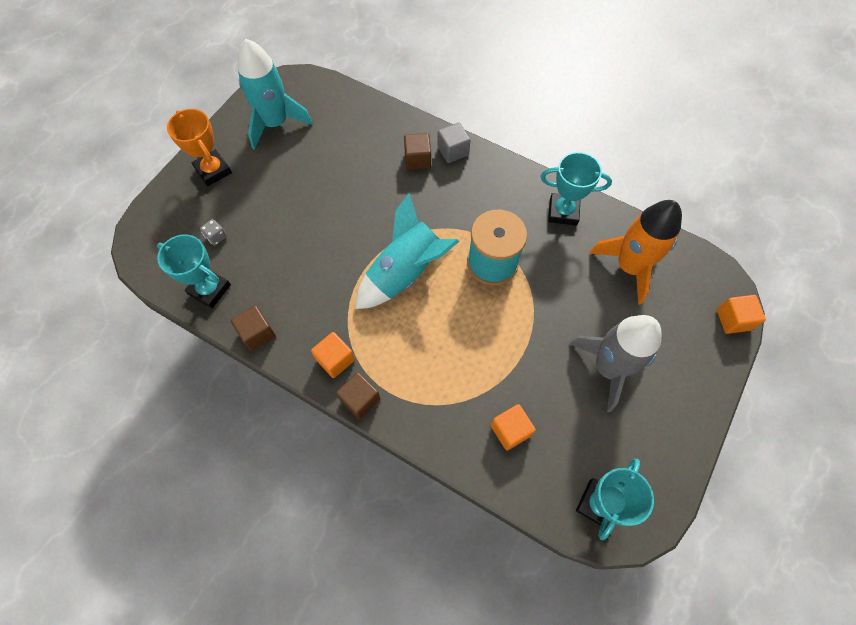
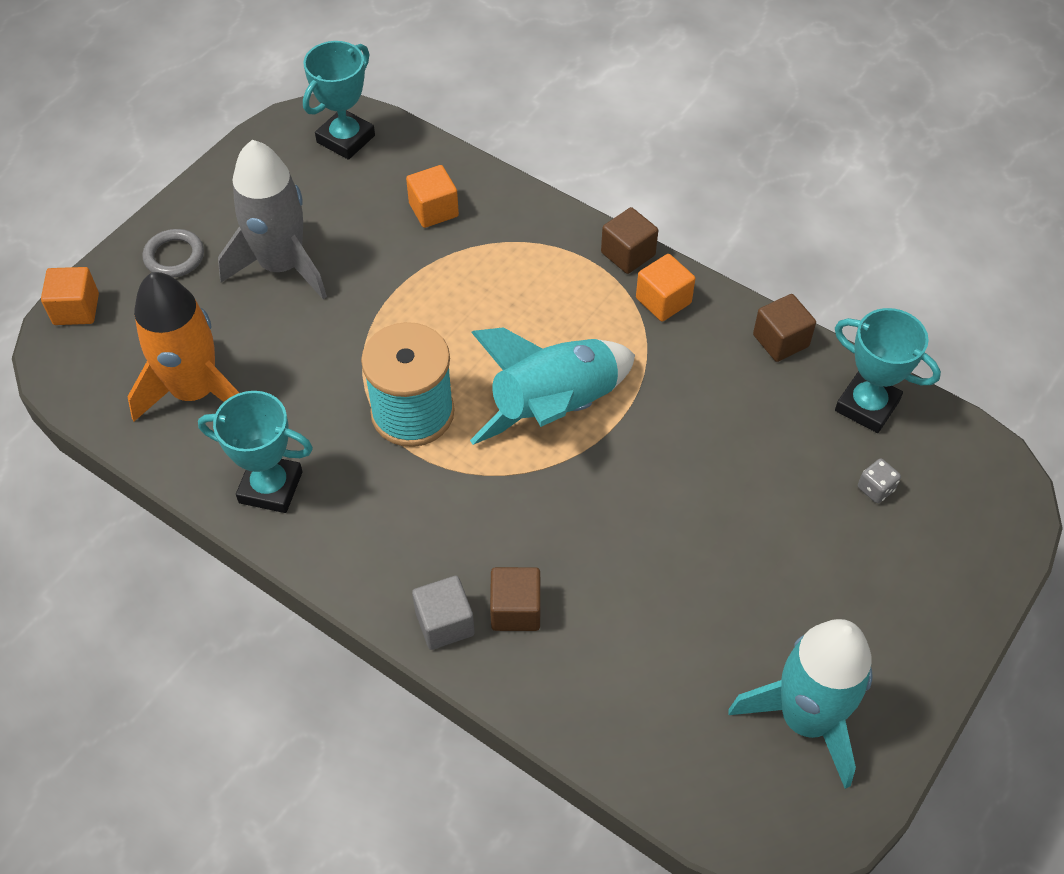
camera: 175 degrees left, 10 degrees down
(213, 170) = (911, 617): orange trophy -> none
(687, 369) = (174, 256): none -> grey ring

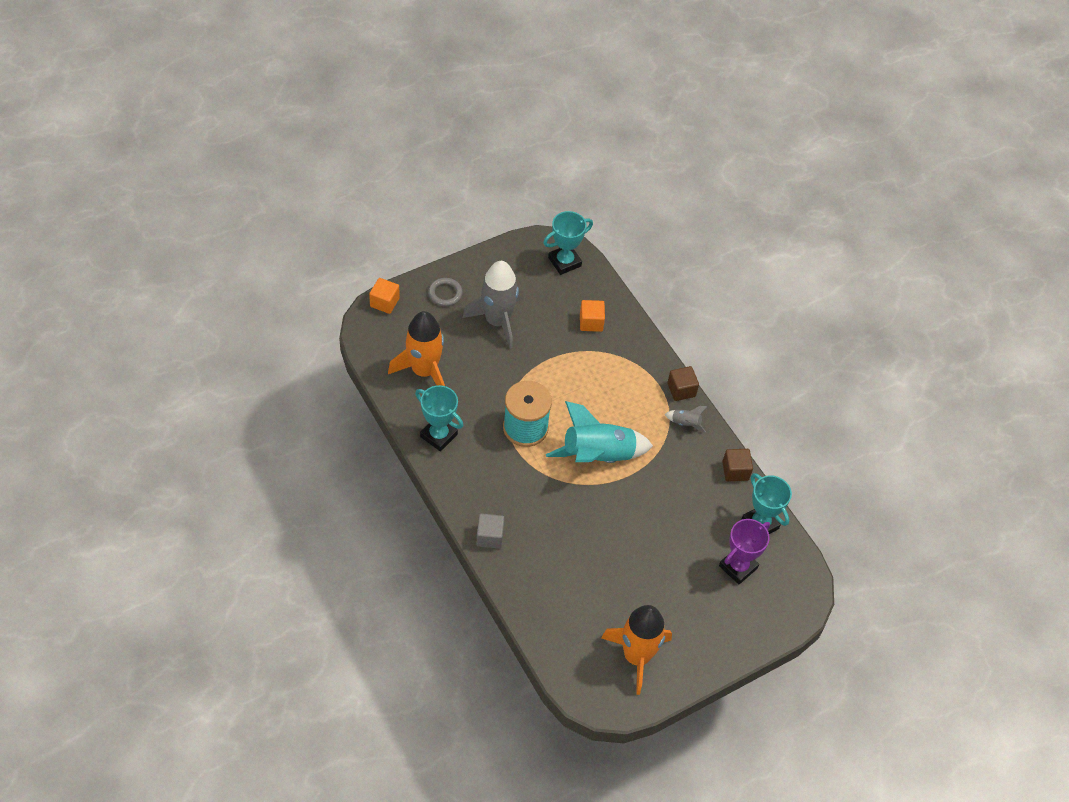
camera: 20 degrees right, 0 degrees up
(515, 610) = (526, 545): brown cube -> none
(663, 301) = (685, 423): orange cube -> grey rocket
(806, 719) = (636, 656): turquoise rocket -> orange rocket
(875, 489) = (738, 567): grey dice -> purple trophy

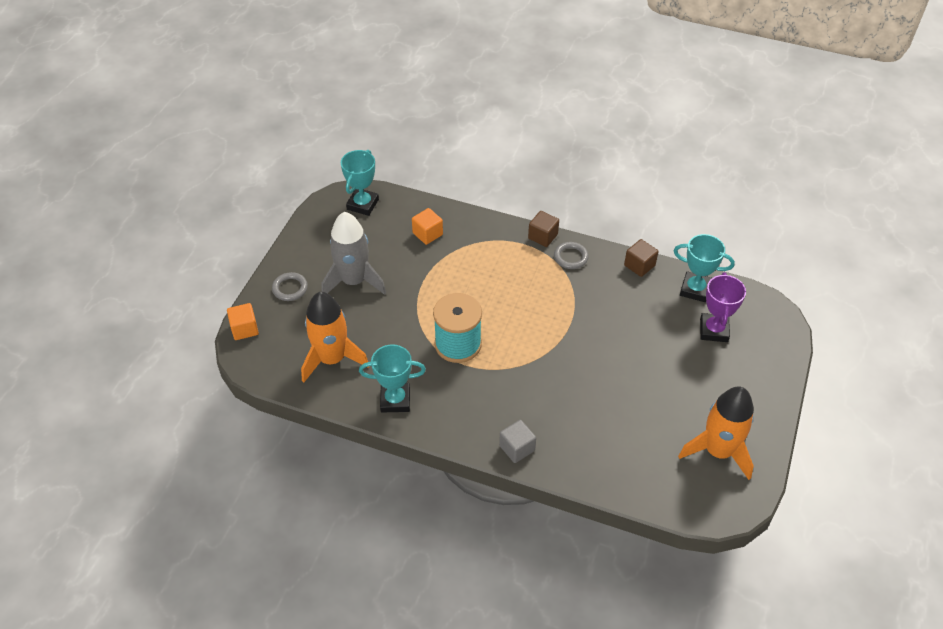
camera: 35 degrees left, 5 degrees down
(598, 456) = (534, 325): turquoise rocket -> none
(685, 423) = (570, 257): grey rocket -> grey ring

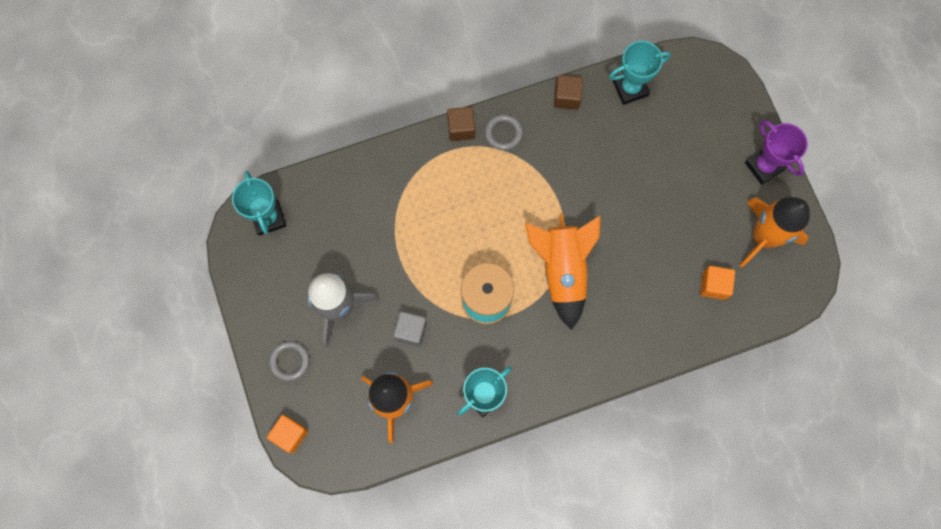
camera: 40 degrees left, 25 degrees up
(427, 234) = (358, 205): orange cube -> orange cube (713, 285)
(517, 448) = (616, 359): grey cube -> grey cube (411, 331)
(531, 364) = (562, 271): none -> orange rocket
(713, 330) = (675, 120): purple trophy -> purple trophy (764, 166)

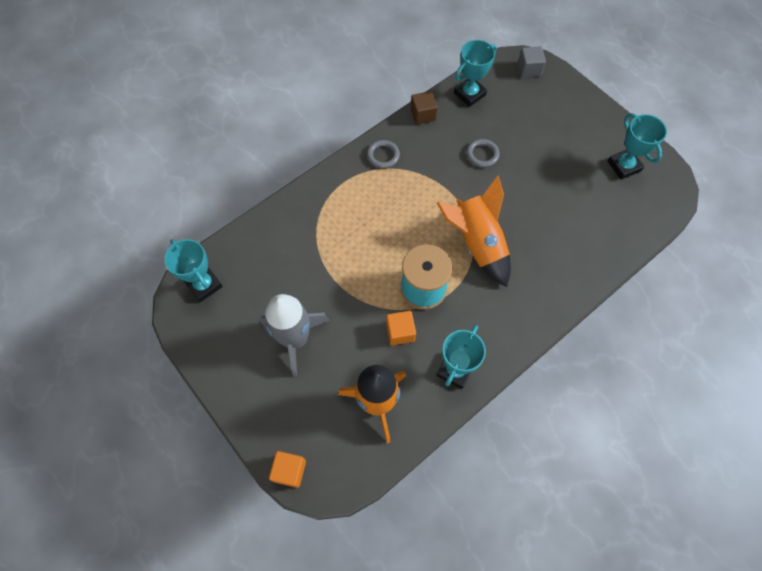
camera: 20 degrees left, 10 degrees down
(290, 361) = (266, 402): grey ring -> grey ring (482, 154)
(411, 331) = (368, 337): grey cube -> grey cube (529, 69)
(461, 128) = (347, 163): brown cube -> none
(713, 285) = (604, 214): orange cube -> orange cube (400, 332)
(764, 166) = (597, 117): purple trophy -> none
(764, 237) = (624, 166): orange rocket -> turquoise trophy

